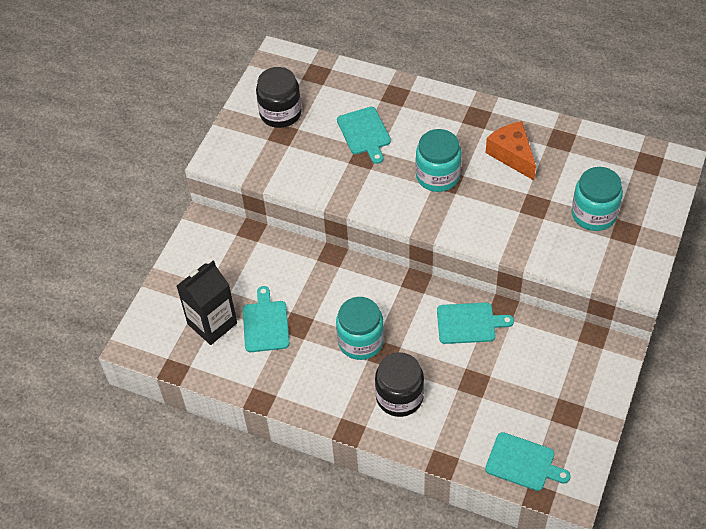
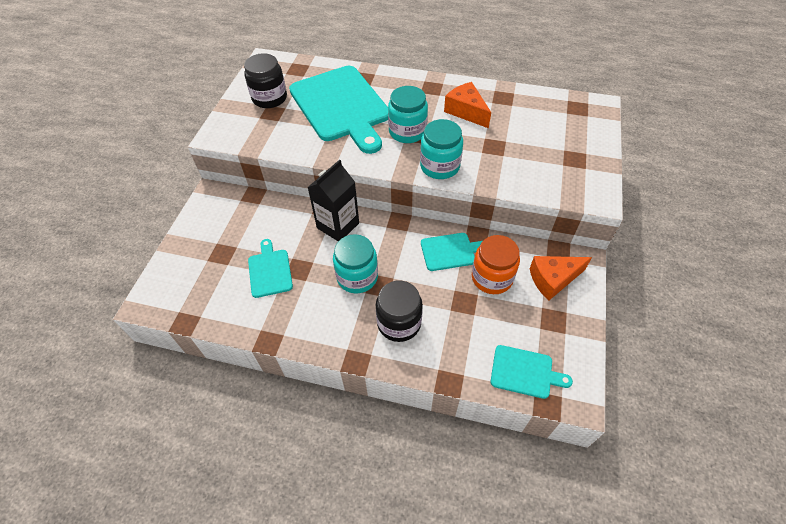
camera: 10 degrees left, 0 degrees up
(212, 323) = (221, 276): black carton -> black carton (338, 225)
(364, 133) = (341, 106): turquoise cutting board -> turquoise cutting board, size x2.15
(510, 359) = (492, 278): none -> orange jar
(578, 368) = (553, 279): none -> orange cheese
(594, 214) = (544, 148): turquoise jar -> turquoise jar (440, 166)

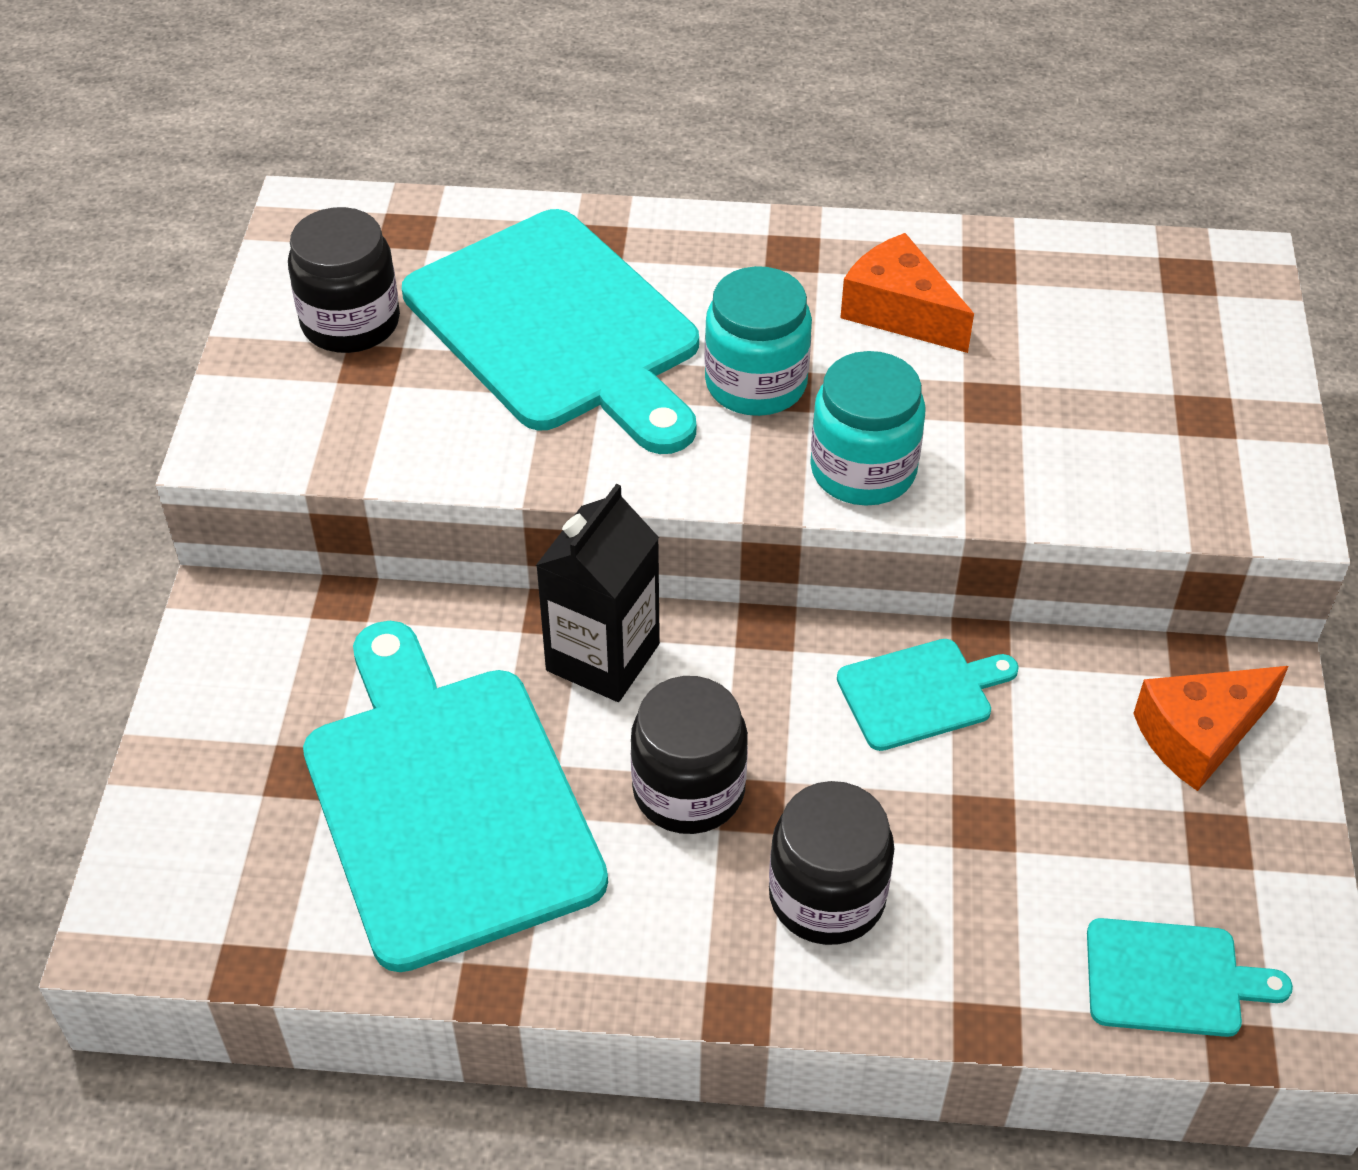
camera: 10 degrees left, 5 degrees down
(269, 271) = (446, 803): turquoise cutting board -> turquoise cutting board, size x2.15
(357, 277) = (688, 790): turquoise jar -> black jar
(492, 278) = (1042, 750): orange jar -> none

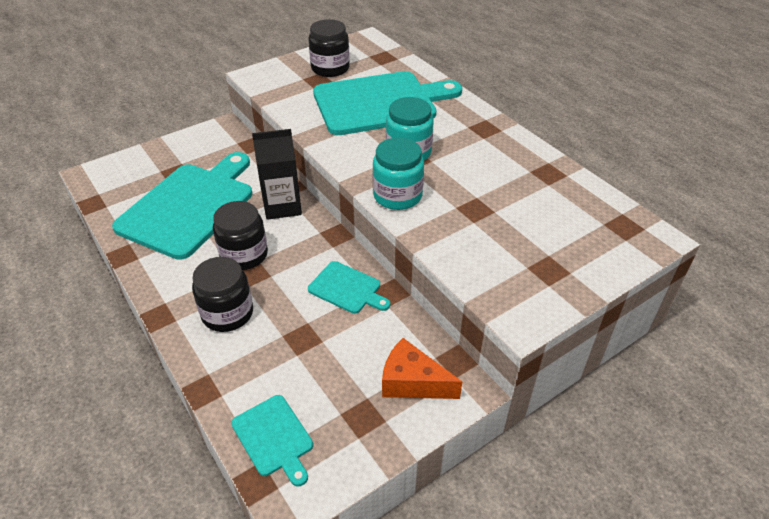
camera: 50 degrees right, 5 degrees down
(559, 327) = (379, 103): turquoise cutting board -> turquoise cutting board turned 120 degrees counterclockwise
(899, 312) = (490, 165): orange cheese -> none

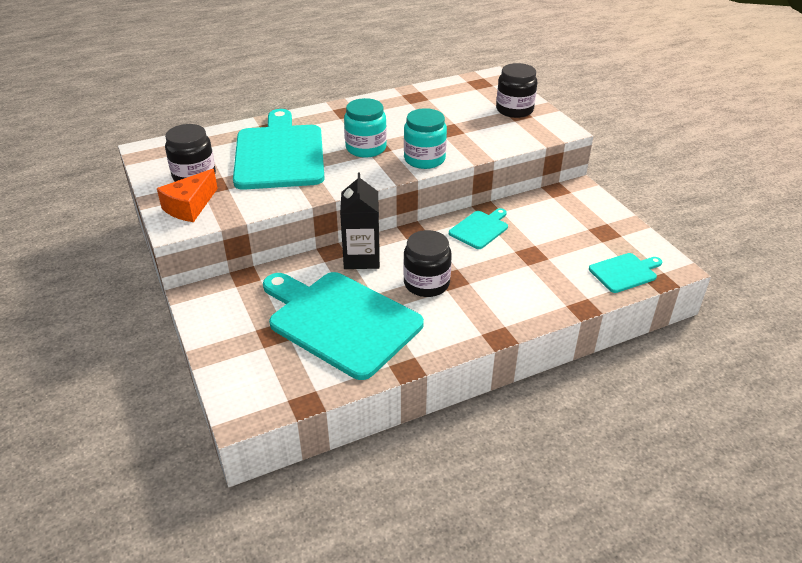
camera: 80 degrees left, 5 degrees down
(227, 313) = (500, 294): black jar -> black jar (514, 110)
(412, 382) = (574, 209): orange cheese -> orange cheese (190, 206)

